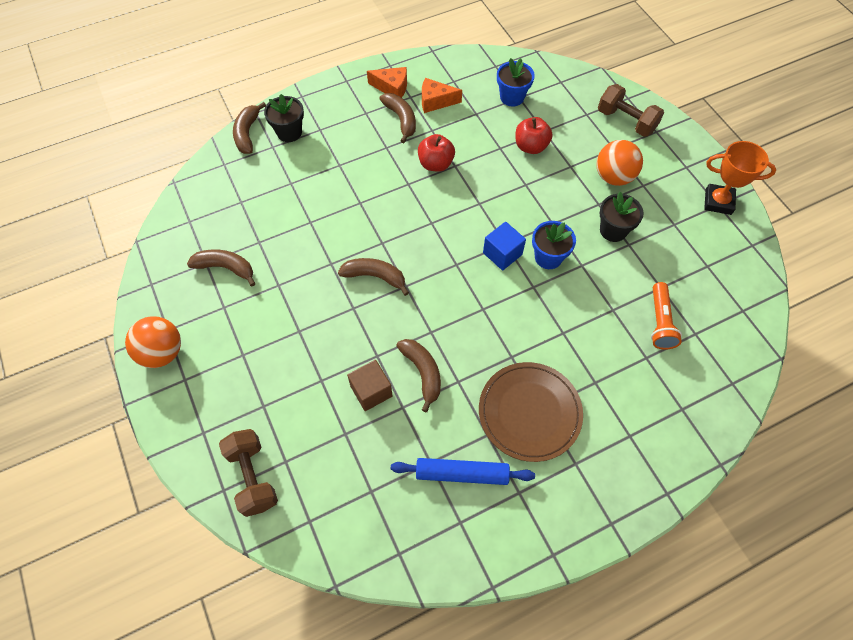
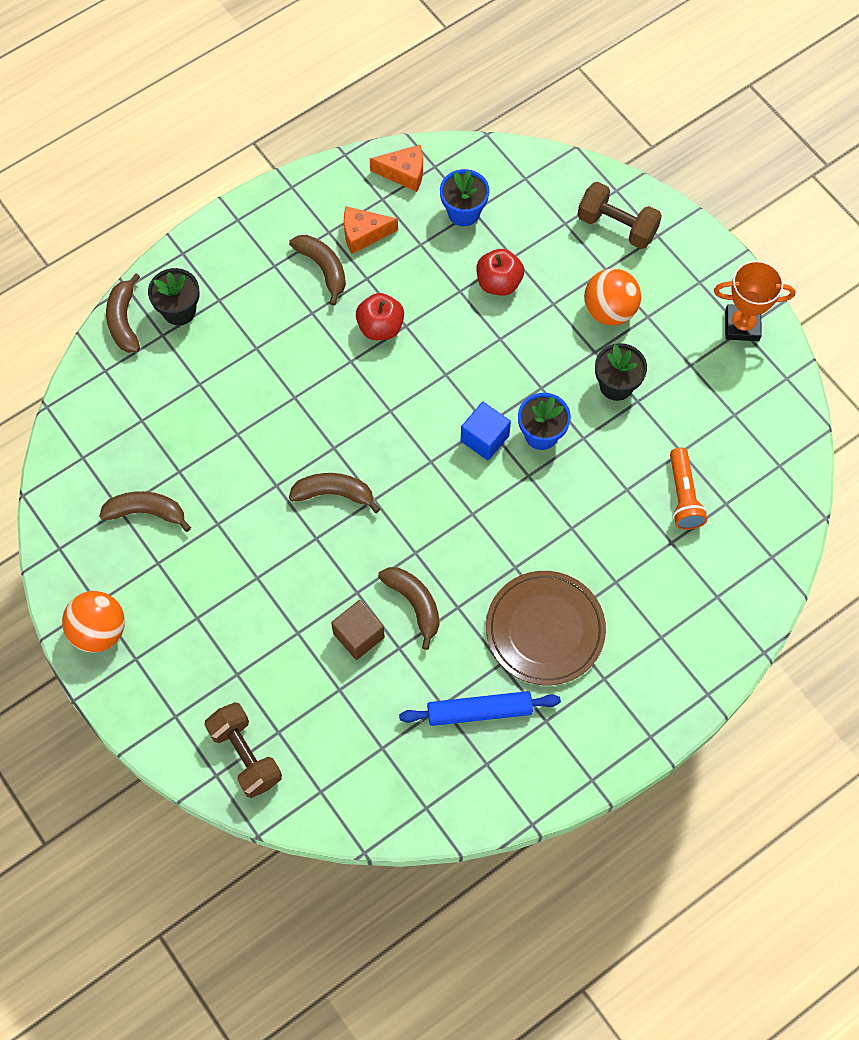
camera: 10 degrees left, 5 degrees up
(392, 88) = (301, 222): orange cheese -> orange cheese (404, 173)

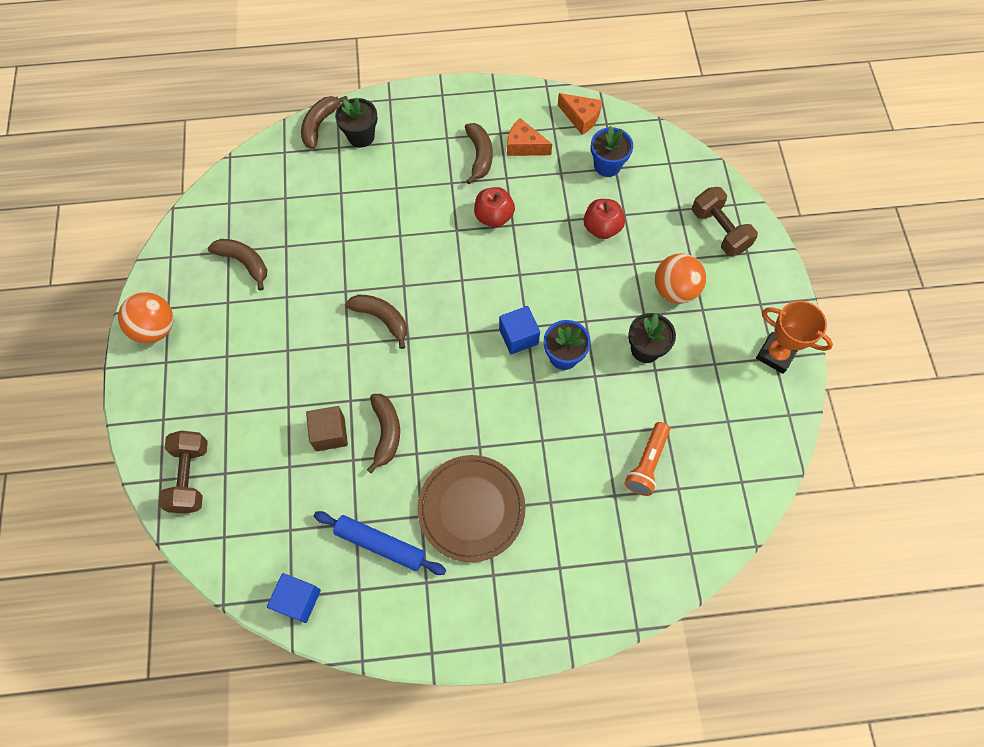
camera: 30 degrees right, 0 degrees up
(434, 806) = (298, 600): none -> blue cube

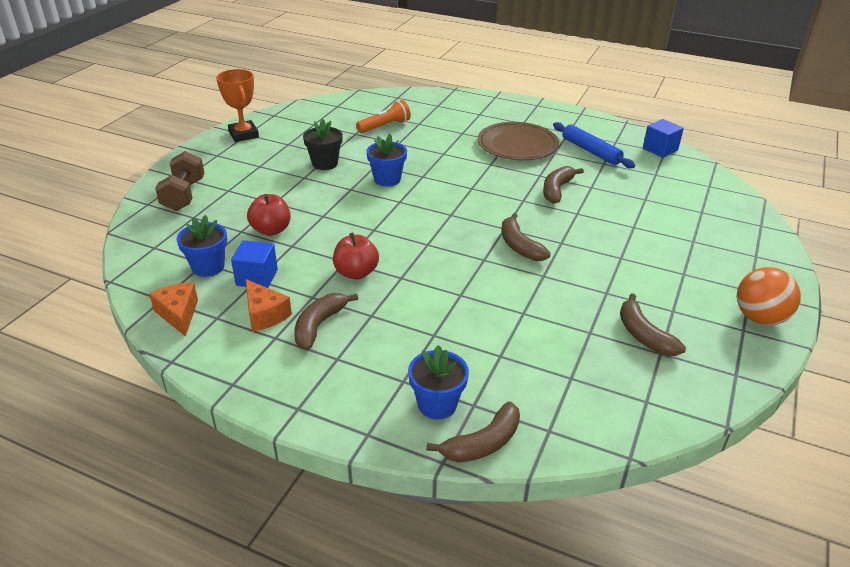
camera: 150 degrees left, 30 degrees down
(190, 477) = (733, 218): brown dumbbell -> none
(330, 433) = (603, 203): brown cube -> none
(361, 136) = (437, 404): black flower pot -> blue flower pot
(518, 336) = (411, 199): blue cube -> blue cube (257, 277)
(674, 290) = (264, 180): orange ball -> none

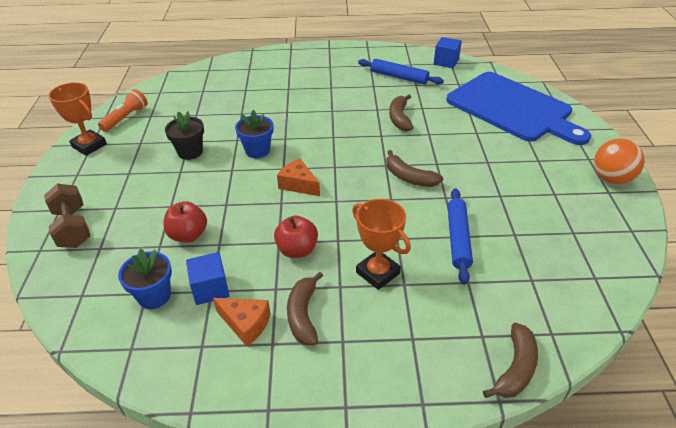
camera: 25 degrees left, 5 degrees up
(178, 314) = (161, 358): orange cheese -> orange cheese (298, 184)
(385, 126) = (218, 100): orange flashlight -> orange flashlight (126, 118)
(416, 316) = (378, 273): none -> orange trophy
(437, 404) = (455, 348): blue flower pot -> none
(517, 145) = (340, 87): brown plate -> none
(523, 315) = (458, 239): none -> blue rolling pin
(644, 335) = (552, 222): brown banana -> none
(699, 215) = (512, 108): none -> blue cutting board

